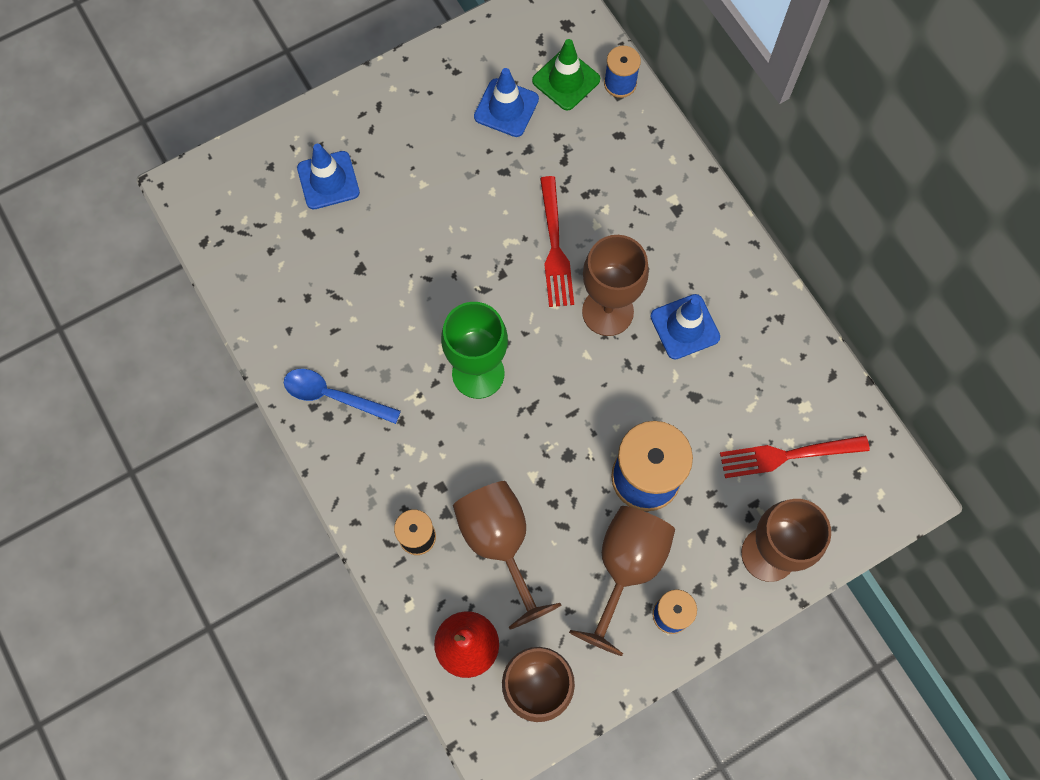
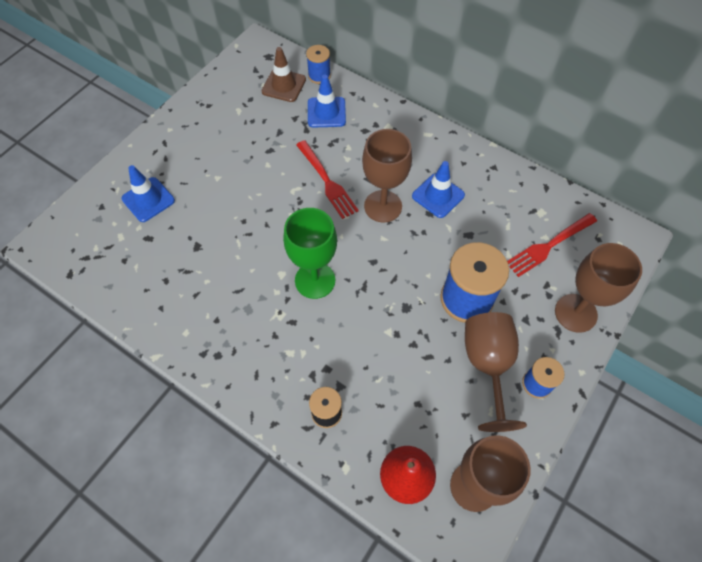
camera: 25 degrees left, 10 degrees down
(333, 396) = (215, 339): blue spoon -> none
(499, 543) = (389, 389): brown goblet -> none
(506, 108) = (252, 114): blue traffic cone -> blue traffic cone (326, 112)
(566, 80) = (284, 85): green traffic cone -> brown traffic cone

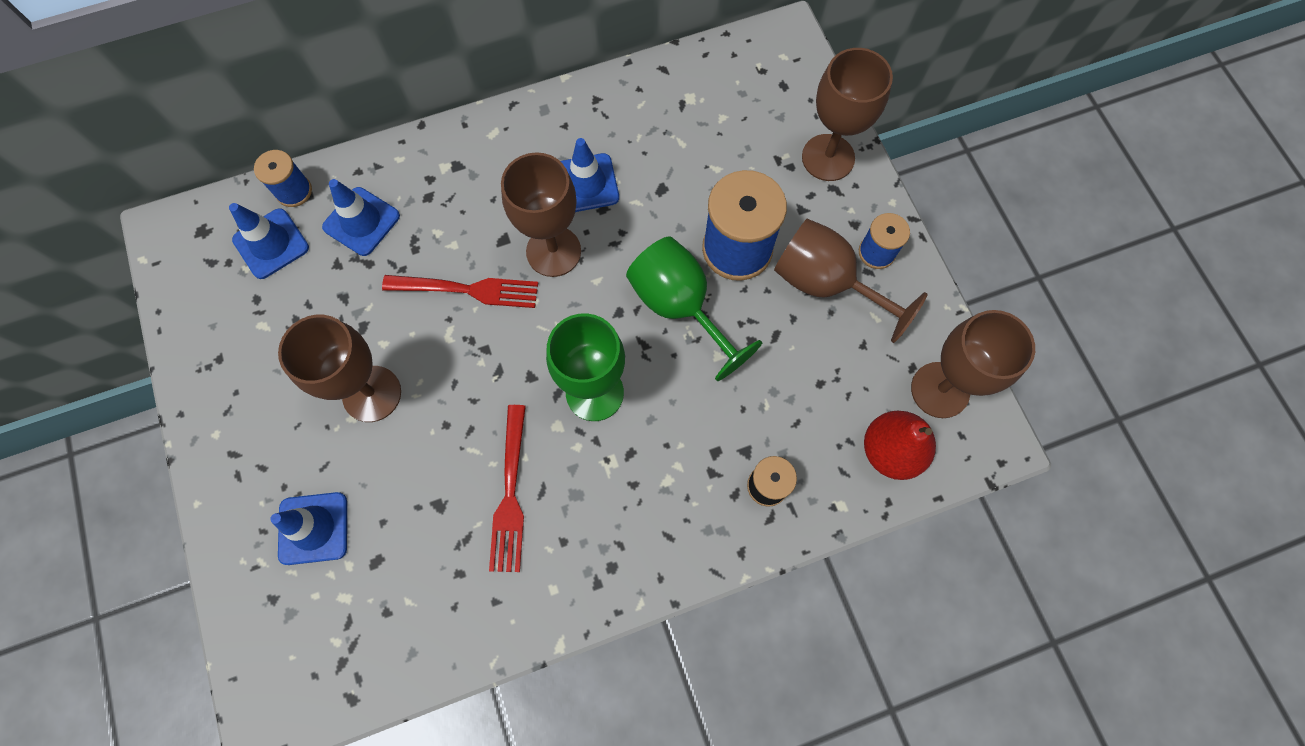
camera: 55 degrees left, 10 degrees up
(236, 177) = (372, 394): none -> brown goblet
(284, 85) = (271, 244): brown traffic cone -> blue traffic cone
(403, 291) = (680, 307): none -> green goblet
(549, 245) = (735, 122): red fork -> red fork (510, 494)

